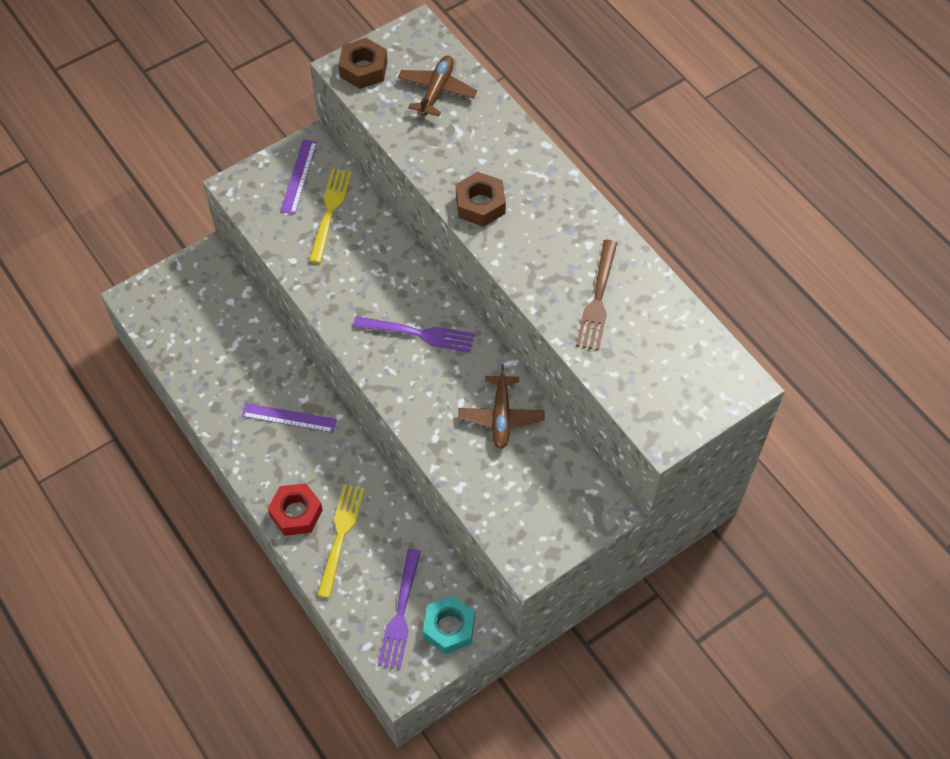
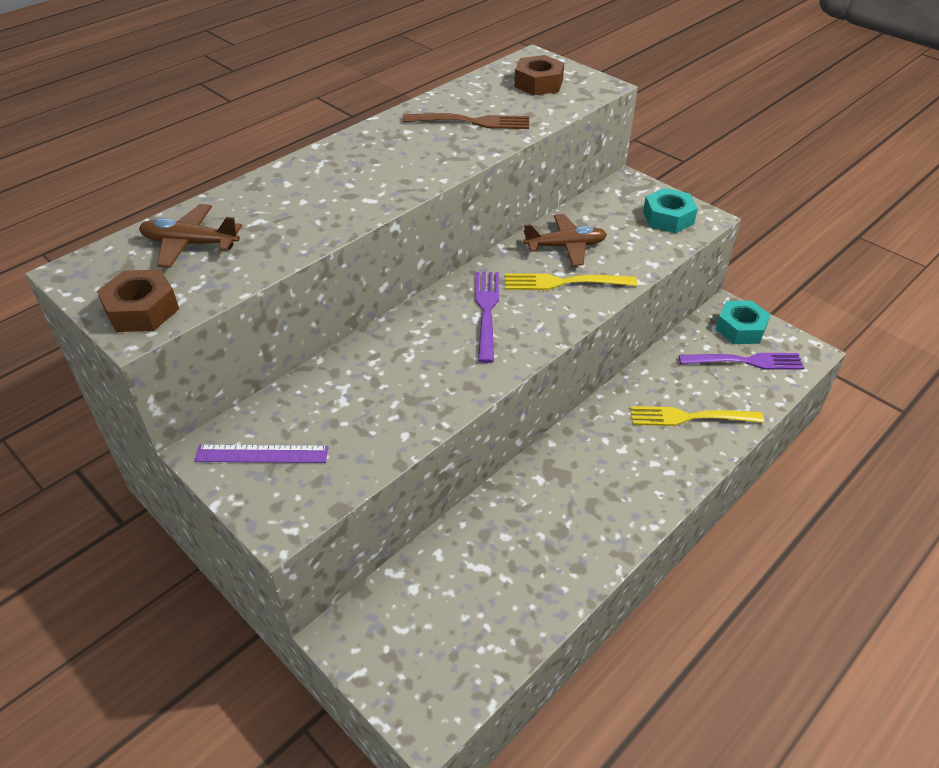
camera: 100 degrees left, 15 degrees down
(289, 418) = (568, 488): purple ruler -> none
(296, 513) = (682, 458): red nut -> none
(330, 211) = (321, 411): yellow fork -> yellow fork (564, 282)
(480, 204) = (367, 195): brown nut -> brown nut (538, 83)
(534, 526) = (668, 218): none -> turquoise nut

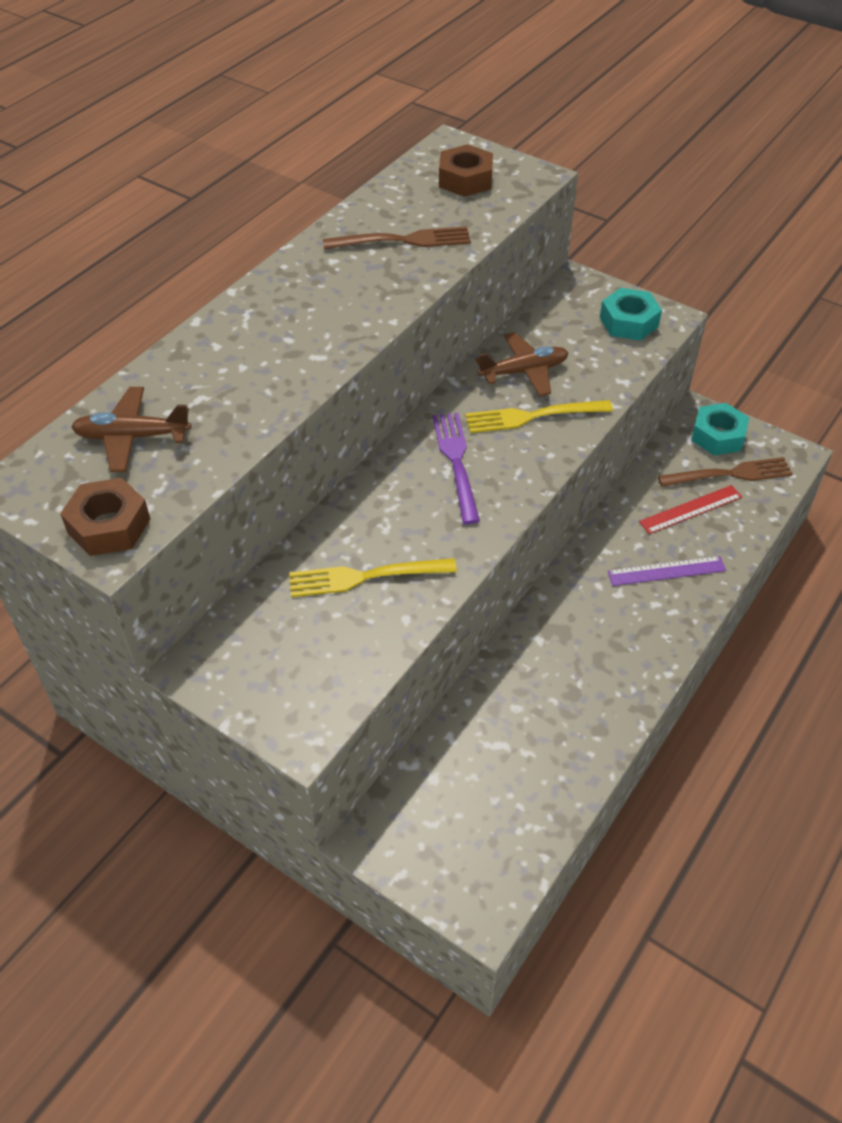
camera: 10 degrees left, 5 degrees up
(262, 454) = (257, 662): purple ruler -> purple ruler (666, 571)
(690, 417) = (683, 547): yellow fork -> yellow fork (365, 577)
(703, 386) = (691, 509): none -> red ruler
(745, 361) = (730, 474): purple fork -> brown fork

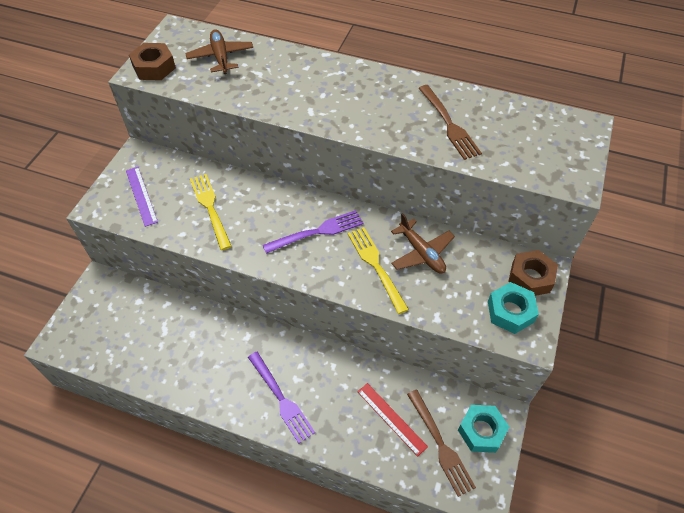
camera: 75 degrees right, 5 degrees up
(465, 179) = (544, 142): brown nut -> brown nut (530, 277)
(645, 614) = (281, 399): none -> purple fork
(666, 571) = (325, 408): purple ruler -> purple ruler (141, 195)

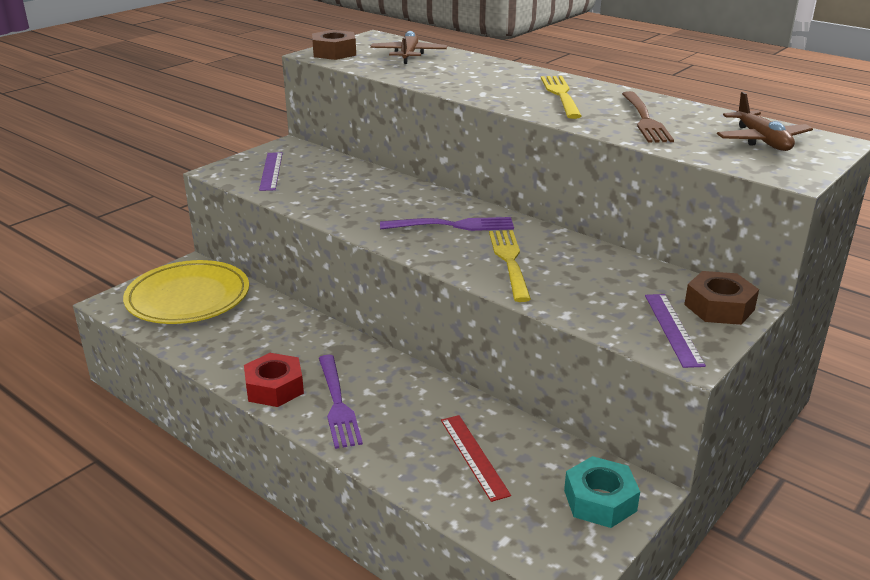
camera: 20 degrees right, 25 degrees down
(115, 319) = (188, 298): none -> yellow plate
(210, 208) = (339, 190): yellow fork -> yellow fork (561, 95)
(229, 397) = (274, 388): none -> red nut
(421, 253) = (576, 262): brown plane -> brown plane (762, 140)
(440, 444) = (530, 498): brown fork -> none
(510, 311) = (673, 329): turquoise nut -> purple ruler

